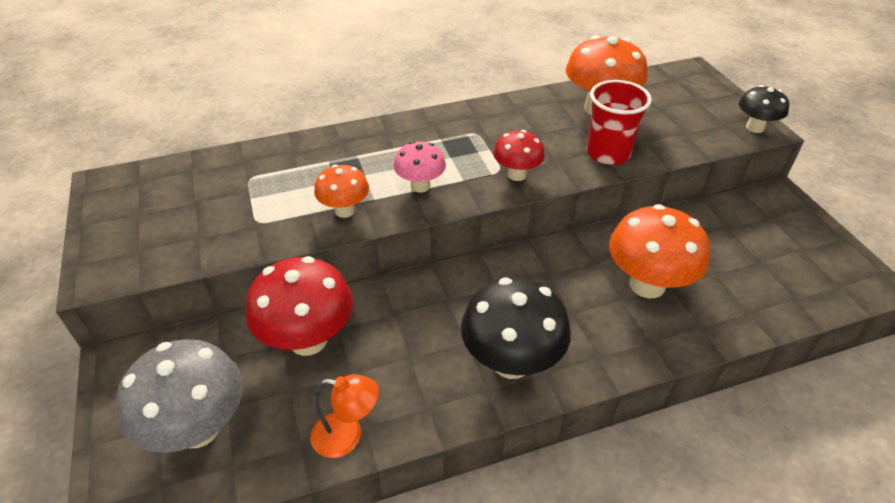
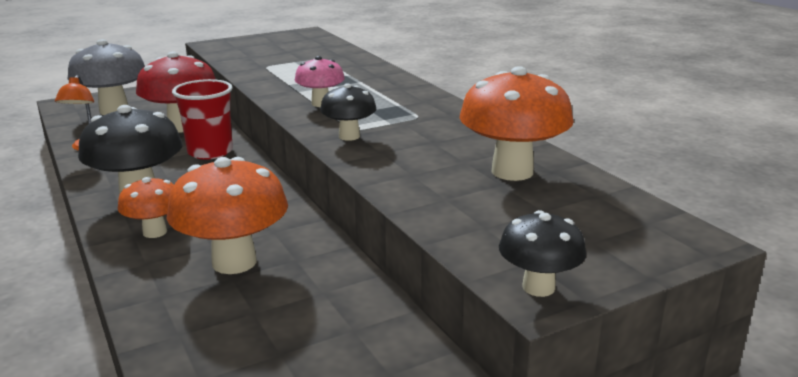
camera: 80 degrees right, 20 degrees down
(345, 210) = (282, 85): orange mushroom -> orange mushroom (155, 232)
(516, 175) = (349, 136): red mushroom -> black mushroom
(608, 153) = (408, 177): red cup -> red cup (210, 152)

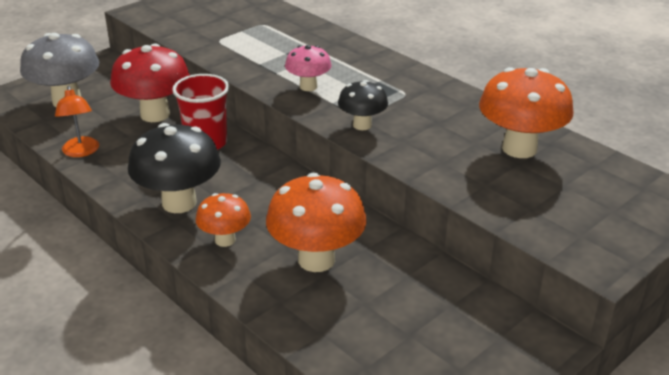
camera: 15 degrees left, 10 degrees up
(538, 287) = (598, 259): black mushroom -> none

